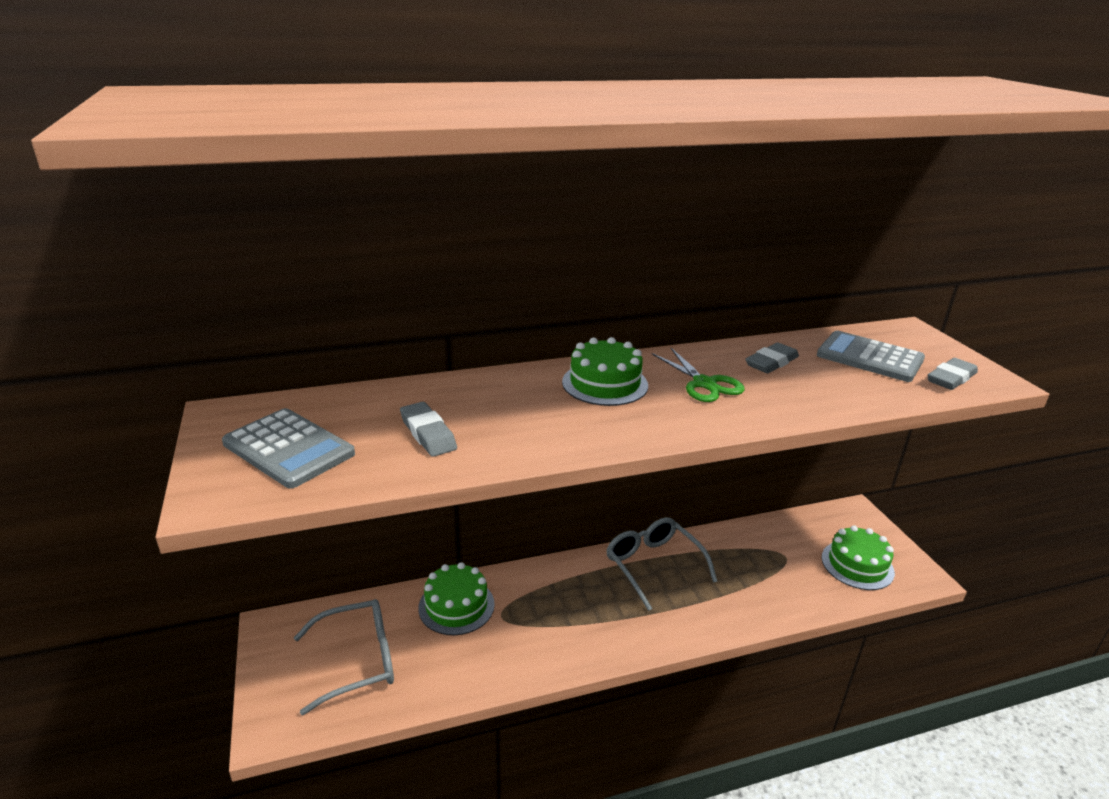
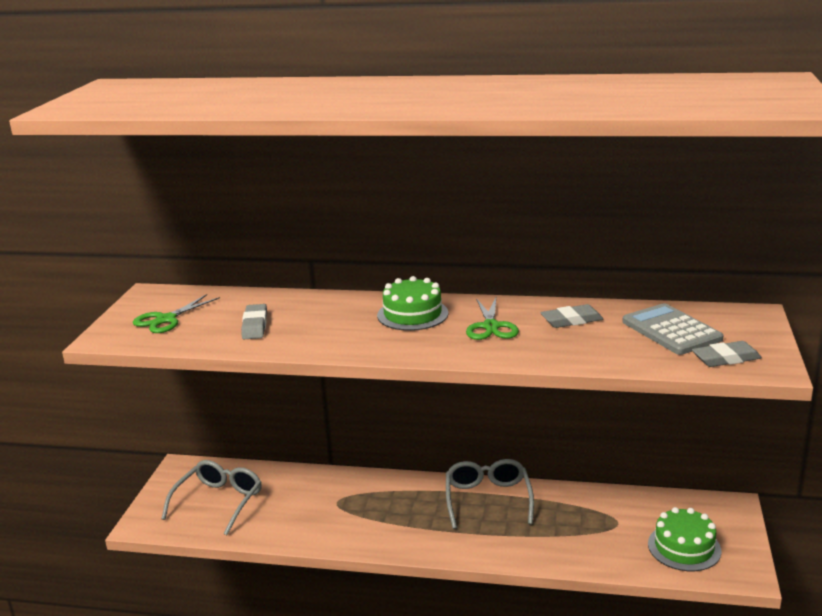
camera: 30 degrees right, 5 degrees down
(288, 449) = (166, 319): grey calculator -> green scissors
(357, 661) = (219, 502): grey glasses -> grey glasses turned 75 degrees counterclockwise
(456, 606) = (310, 486): green cake -> none

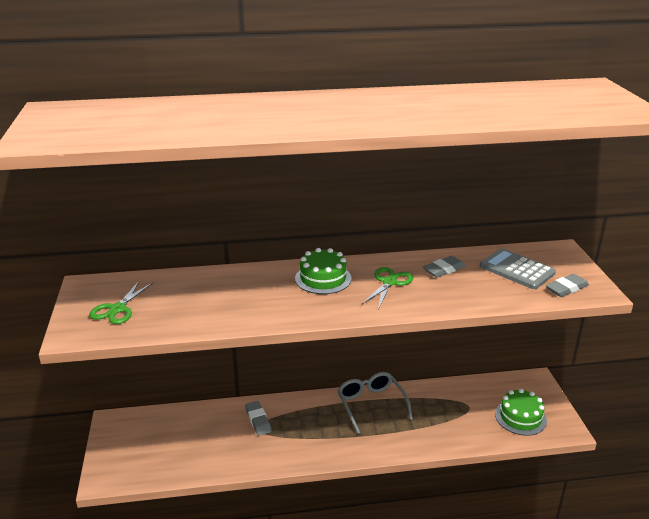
camera: 20 degrees left, 5 degrees up
(219, 502) = (161, 446): grey glasses -> none
(255, 325) = (200, 305): grey eraser -> grey eraser (258, 420)
(491, 327) = (389, 282): green scissors -> green scissors turned 135 degrees counterclockwise

